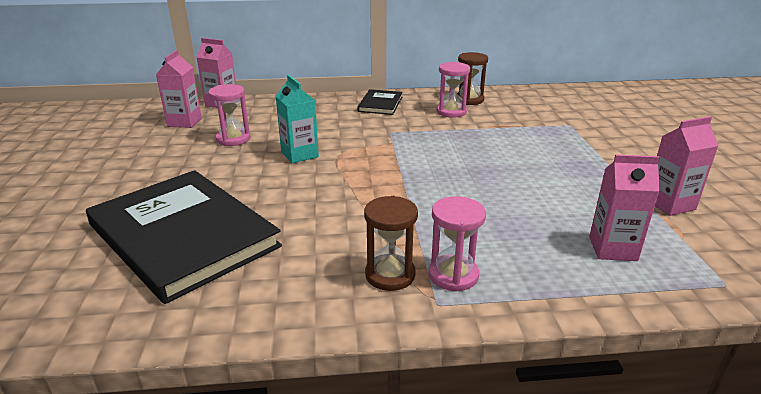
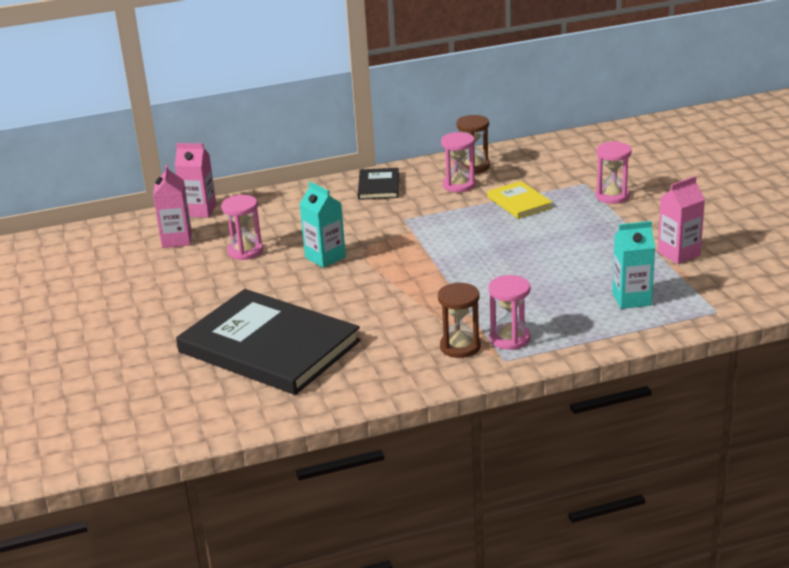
camera: 10 degrees left, 0 degrees up
(503, 132) = (519, 202): none -> yellow book
(596, 138) = (612, 196): none -> pink hourglass
(612, 249) = (631, 299): pink carton -> turquoise carton

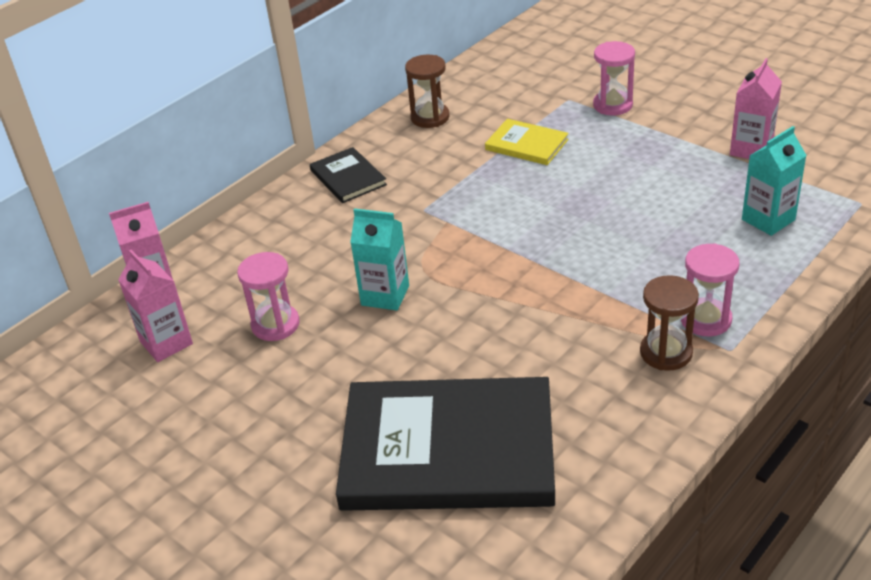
camera: 30 degrees left, 10 degrees up
(459, 185) = (438, 145): pink hourglass -> none

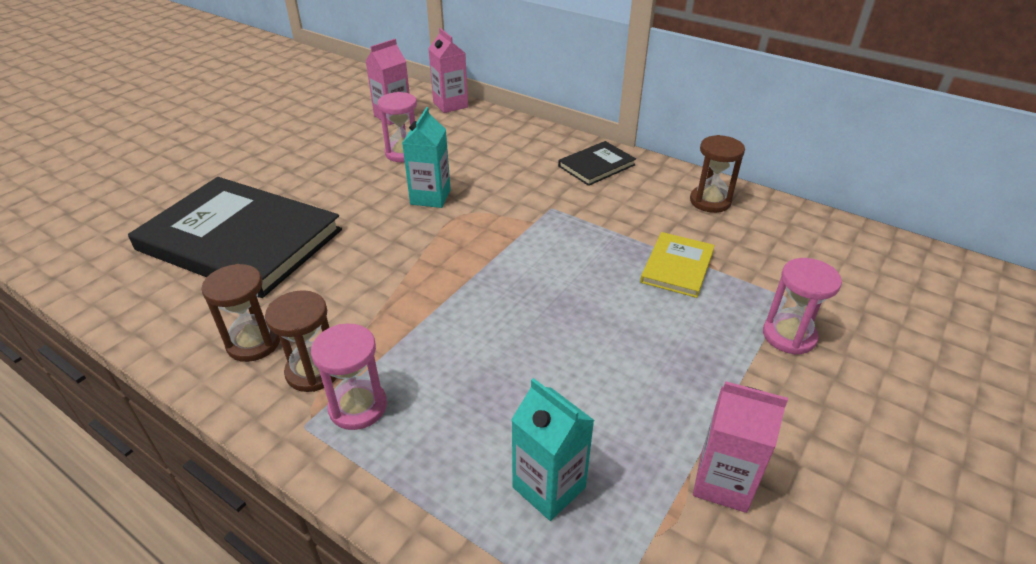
camera: 80 degrees right, 0 degrees up
(448, 449) = (240, 240): black book -> black book turned 60 degrees counterclockwise
(630, 401) = (254, 343): none -> brown hourglass

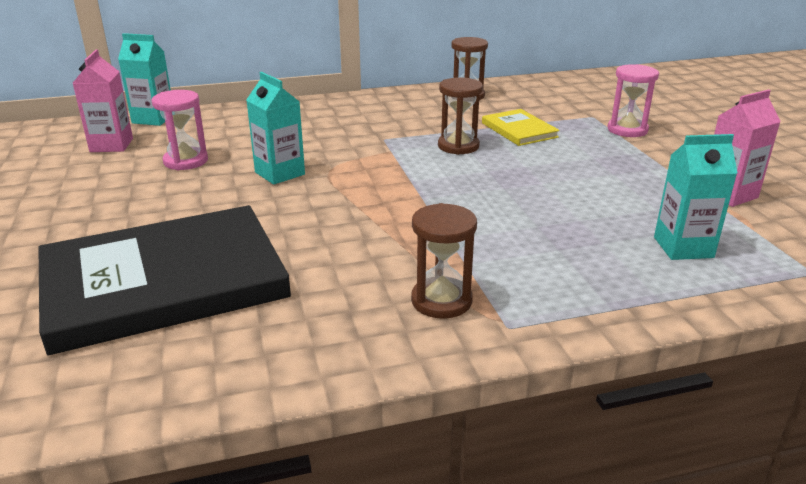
camera: 50 degrees left, 10 degrees down
(254, 343) = (354, 321): brown hourglass -> brown hourglass (458, 146)
(358, 407) = (515, 293): pink hourglass -> none
(450, 105) = (153, 119): pink carton -> turquoise carton
(596, 165) = (360, 107): black book -> none

